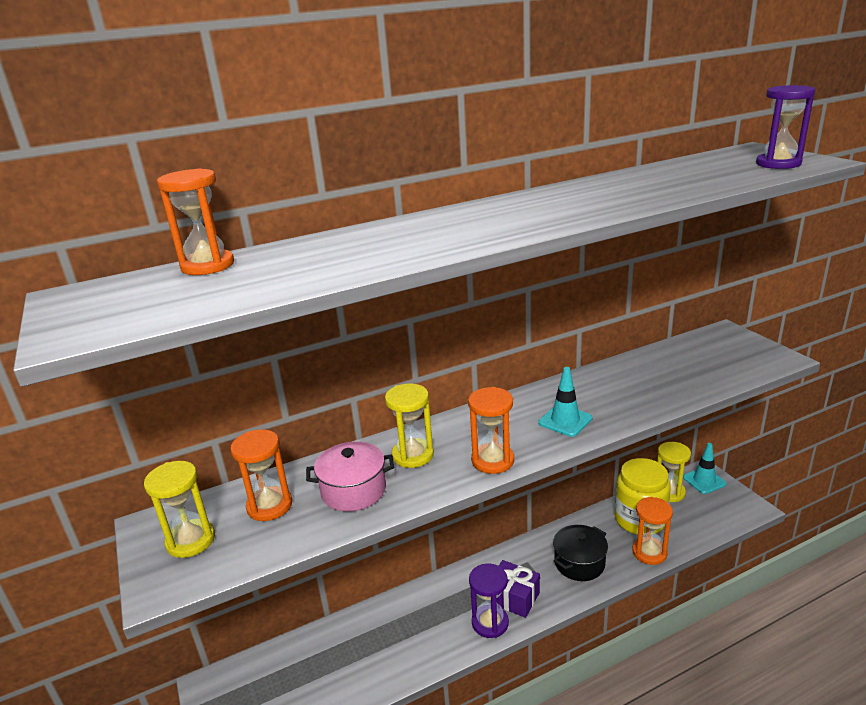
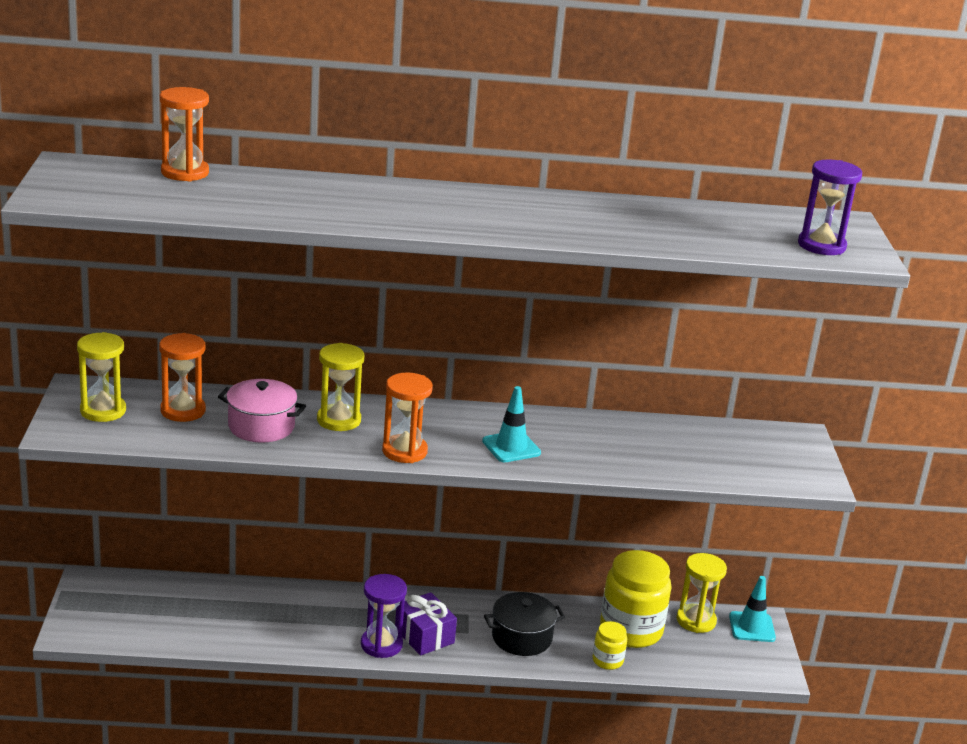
camera: 20 degrees right, 0 degrees up
(649, 552) = (607, 660): orange hourglass -> yellow jar

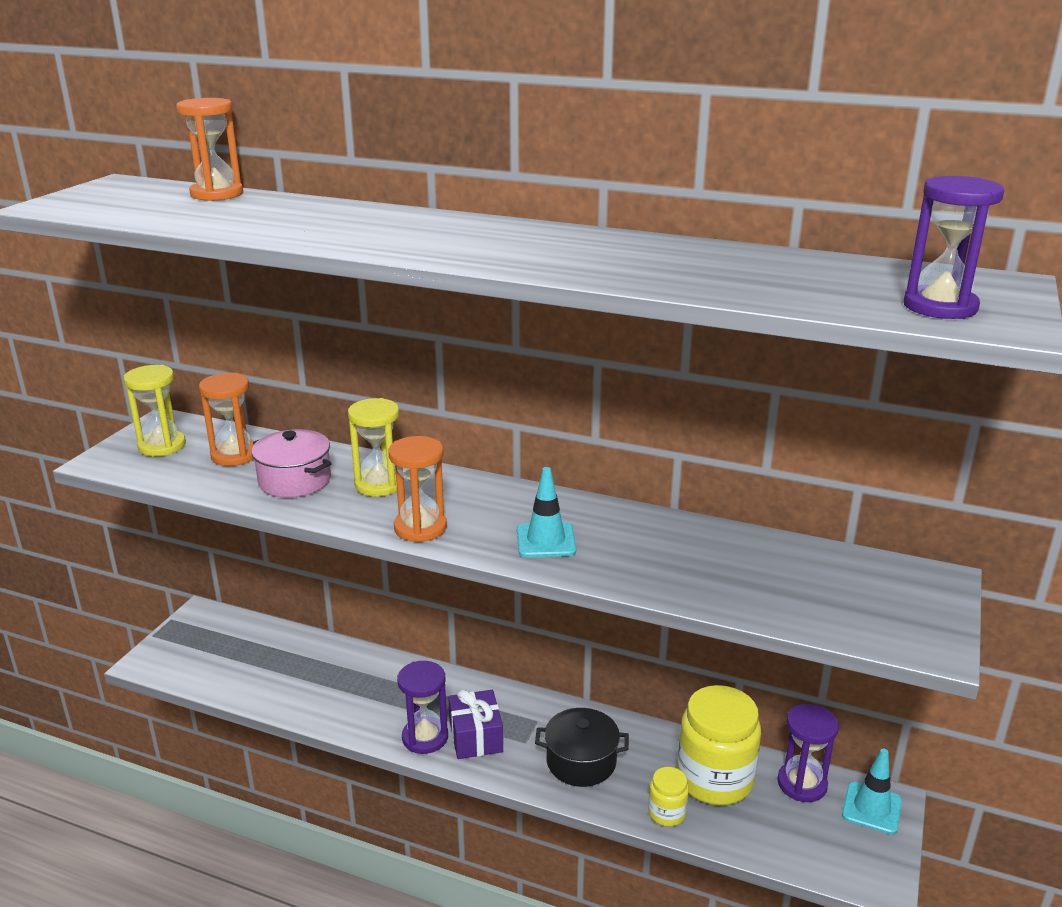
camera: 25 degrees right, 0 degrees up
(696, 620) = (802, 784): yellow hourglass -> purple hourglass

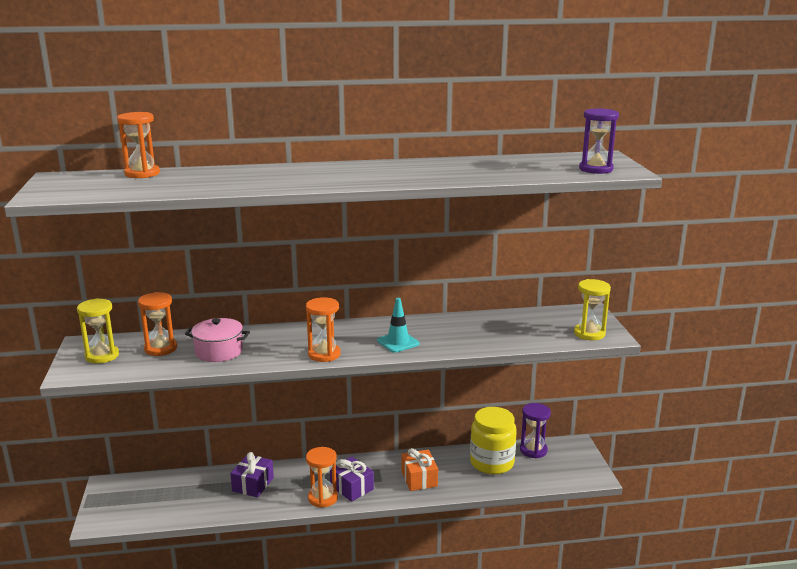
camera: 30 degrees left, 5 degrees down
(356, 680) = (253, 484): none -> purple gift
(379, 484) = (273, 340): yellow hourglass -> yellow hourglass (589, 333)
(425, 737) = (323, 498): purple hourglass -> orange hourglass
(581, 761) = (419, 479): black pot -> orange gift
(667, 813) = (481, 485): yellow jar -> none
(871, 808) = (571, 449): turquoise traffic cone -> none

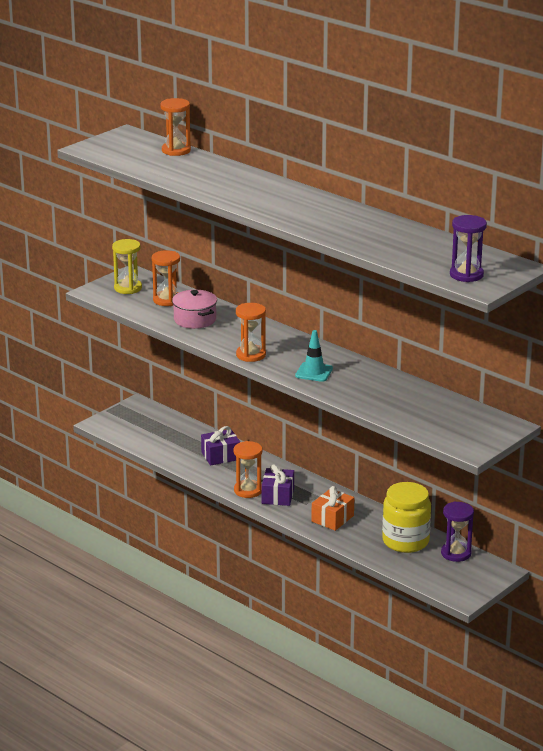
camera: 50 degrees right, 5 degrees up
(589, 333) = (461, 439): yellow hourglass -> none

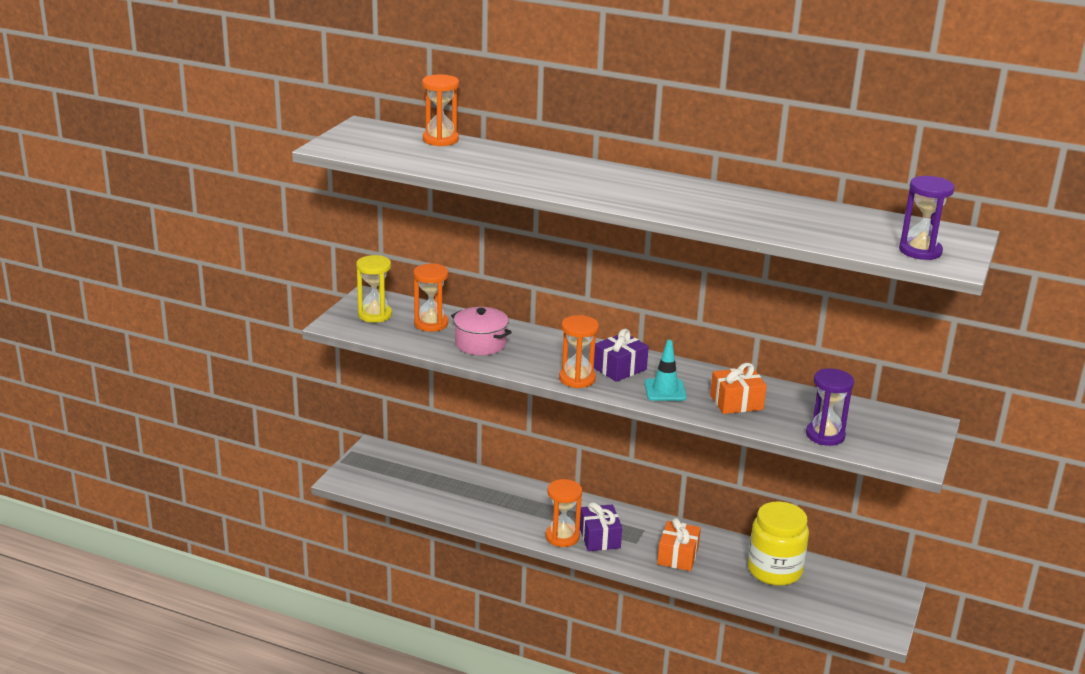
camera: 20 degrees left, 0 degrees up
(220, 456) = (505, 498): purple gift -> purple gift (619, 368)
(364, 388) = (736, 402): none -> orange gift
(456, 553) = (837, 575): purple hourglass -> purple hourglass (825, 435)

